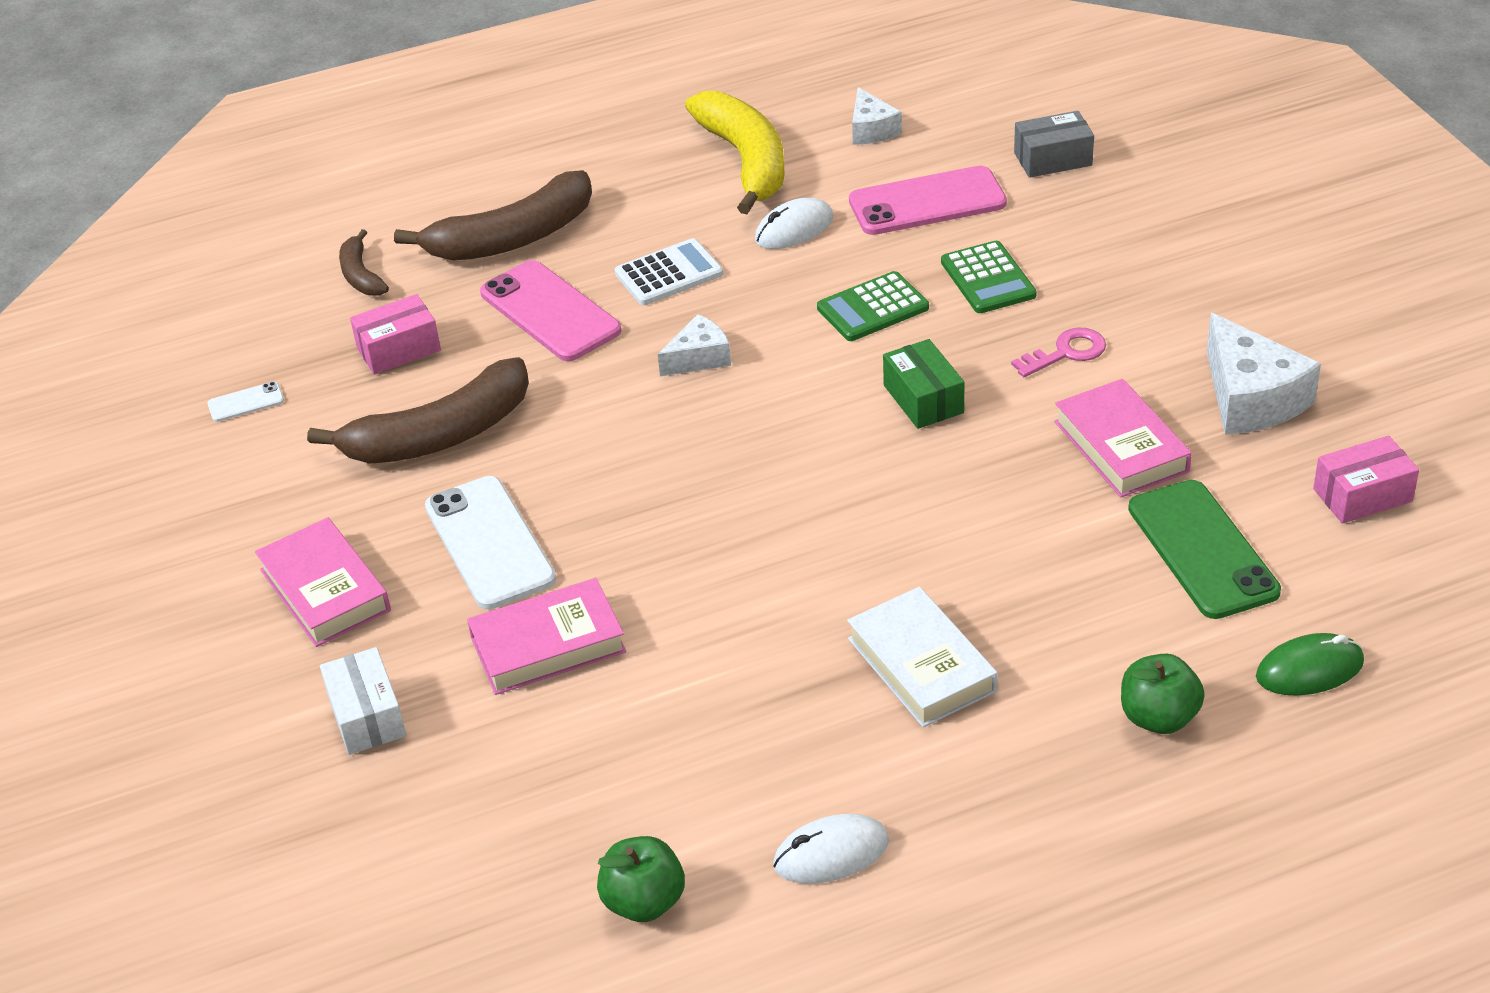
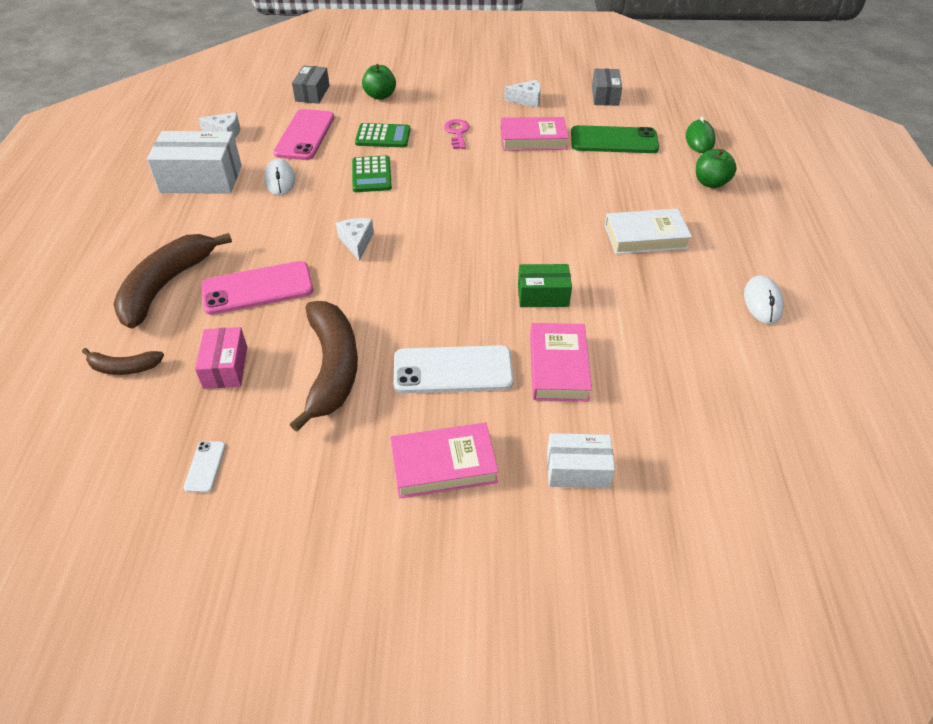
camera: 70 degrees left, 5 degrees up
(512, 238) = (166, 286): brown banana -> brown banana turned 150 degrees counterclockwise
(644, 901) = (776, 380): green apple -> green apple (380, 96)
(669, 274) = (271, 233): white calculator -> none
(745, 161) = (201, 179): yellow banana -> white box
(923, 399) = (455, 180): green box -> green box (543, 295)
(1250, 398) = (527, 100): white cheese -> white cheese, size x0.58
(1362, 495) = (605, 96): pink box -> grey box

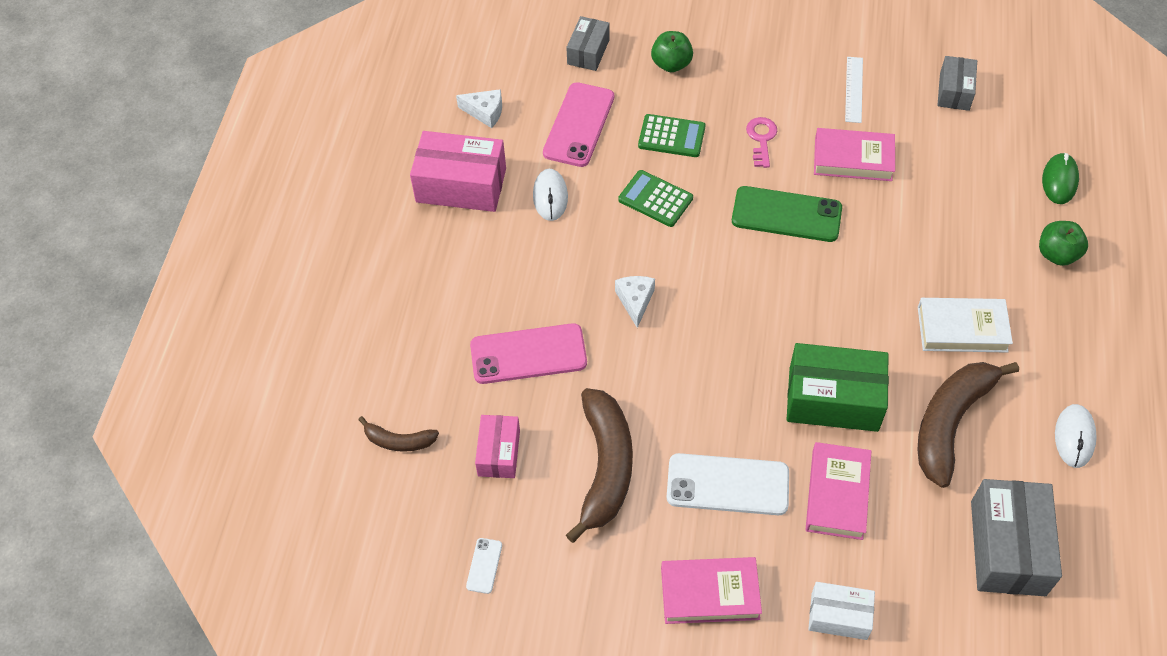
camera: 10 degrees right, 10 degrees up
(166, 286) = (433, 339): brown banana -> brown banana (950, 423)
(201, 179) = (461, 185): white box -> pink box
(371, 175) = (655, 199): green calculator -> green calculator turned 120 degrees clockwise
(527, 100) = (853, 89): white cheese -> white ruler
(543, 295) = (833, 399): green box -> green box, size x1.71
(614, 141) = (952, 172): green phone -> green phone (786, 215)
(727, 392) = (1007, 547): none -> grey box

